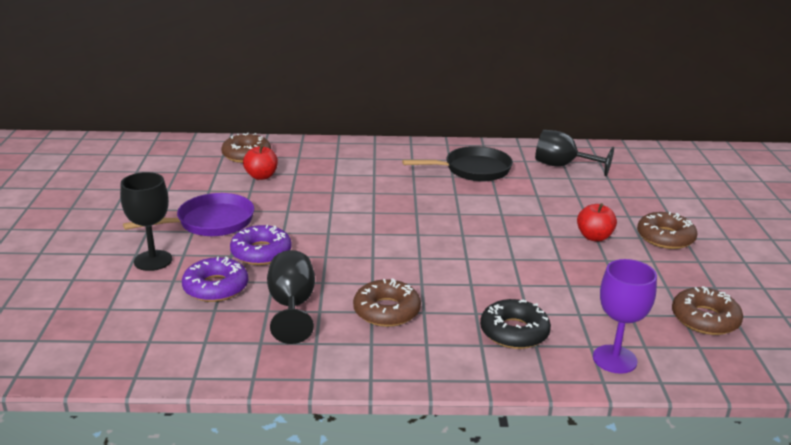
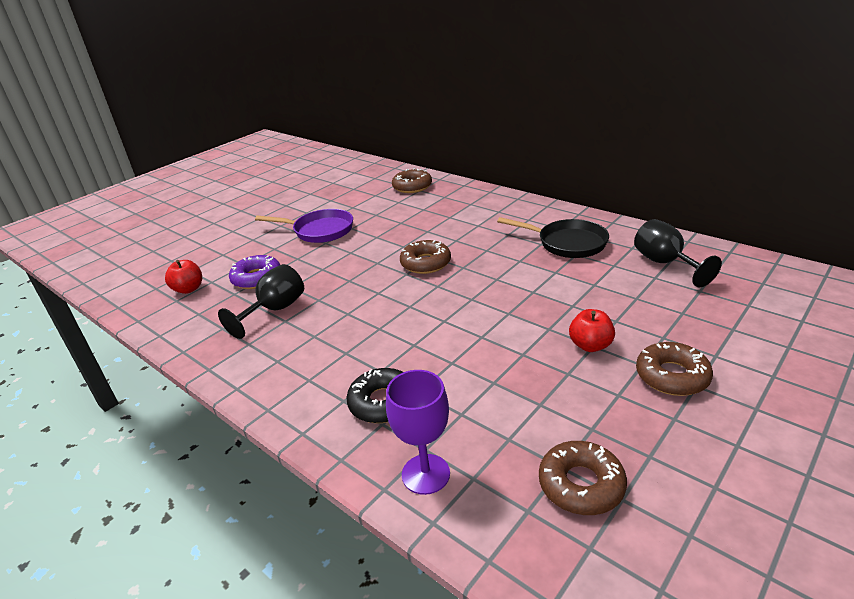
camera: 45 degrees right, 5 degrees up
(153, 260) = (254, 247): black goblet -> none
(261, 176) = (398, 205): red apple -> red apple (188, 289)
(261, 252) = (316, 263): purple donut -> none
(386, 311) = (323, 340): brown donut -> brown donut (425, 263)

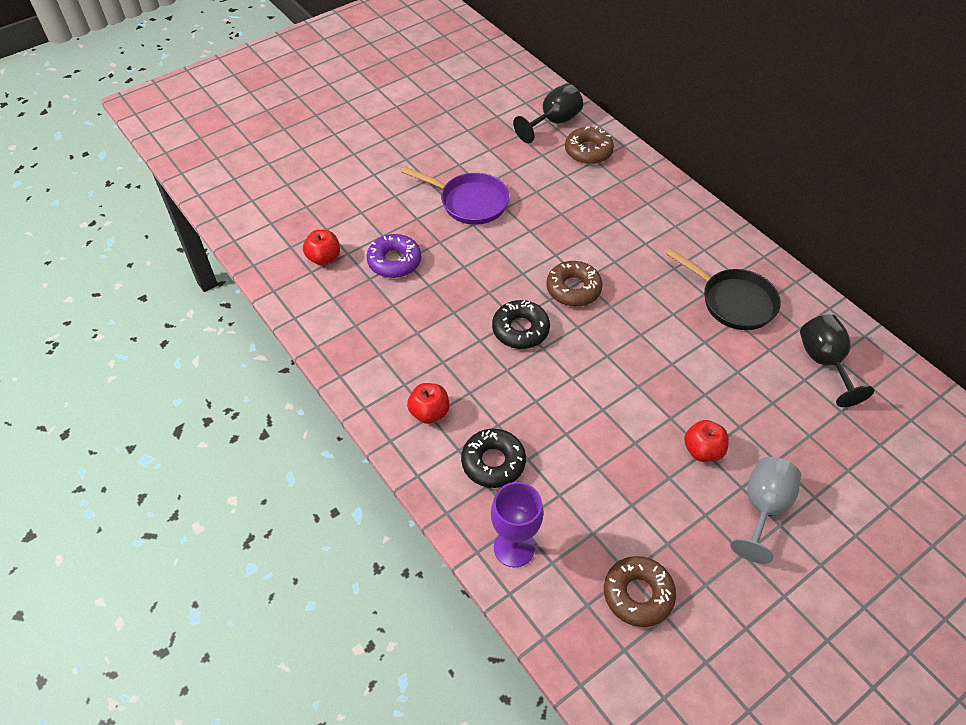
camera: 10 degrees right, 20 degrees up
(275, 310) = (408, 315): black goblet -> black goblet (553, 122)
(307, 377) = (429, 412): none -> red apple
(385, 298) = (520, 329): none -> black donut
(672, 376) = (763, 508): brown donut -> grey goblet

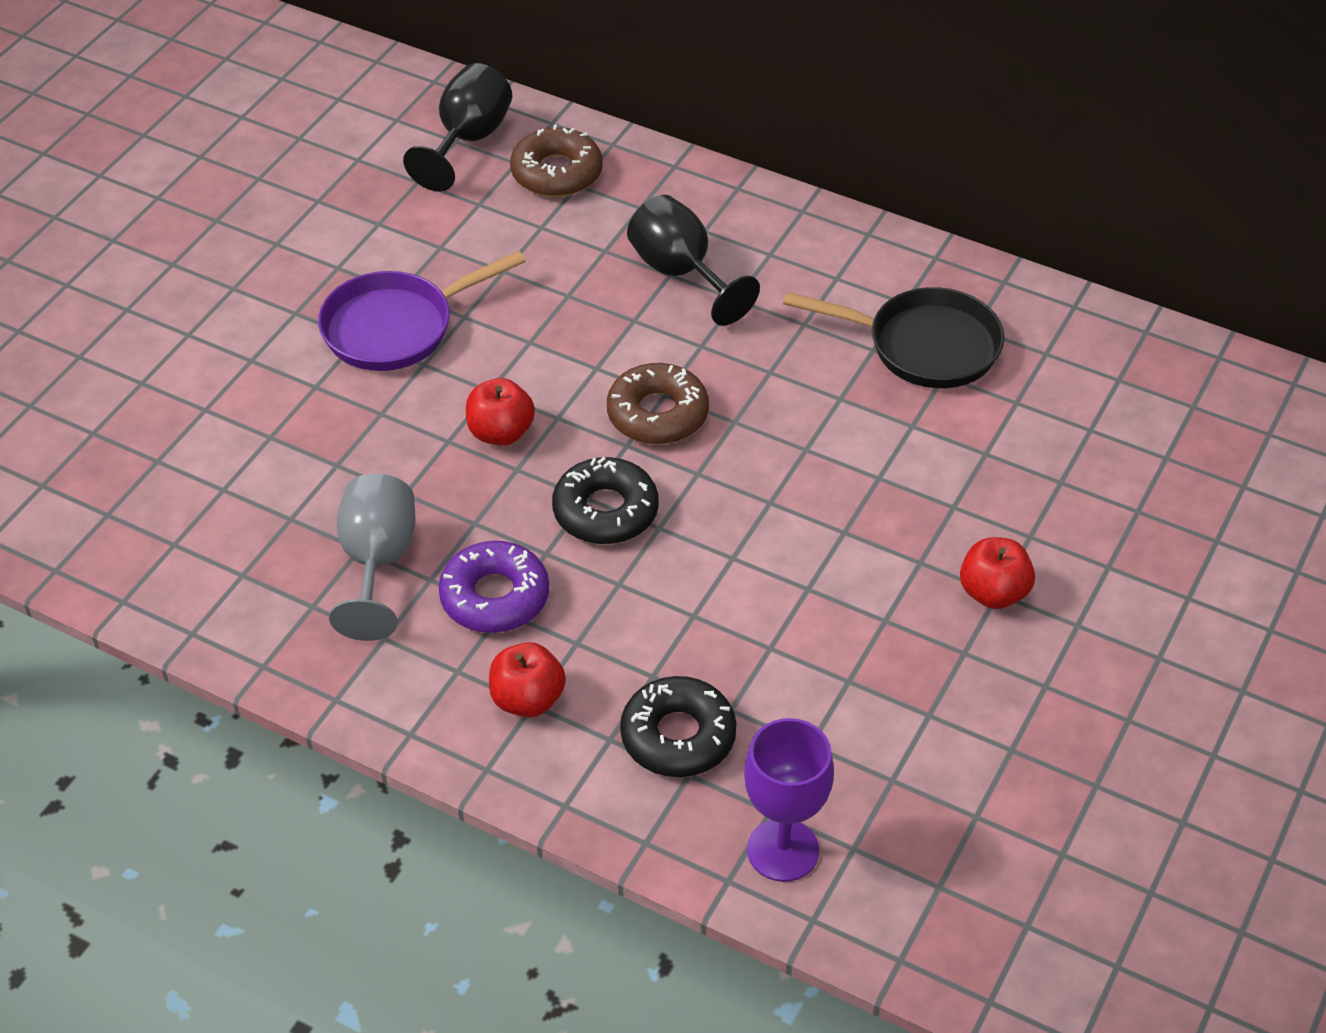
camera: 25 degrees left, 5 degrees down
(324, 258) = (184, 512): red apple -> red apple (500, 433)
(394, 261) = (319, 474): purple donut -> purple donut (495, 597)
(470, 202) = (396, 327): purple pan -> purple pan turned 150 degrees clockwise
(638, 594) = (1006, 840): brown donut -> none
(763, 508) = (1123, 643): grey goblet -> grey goblet (377, 563)
(824, 362) = (1107, 393): black goblet -> black goblet (681, 273)

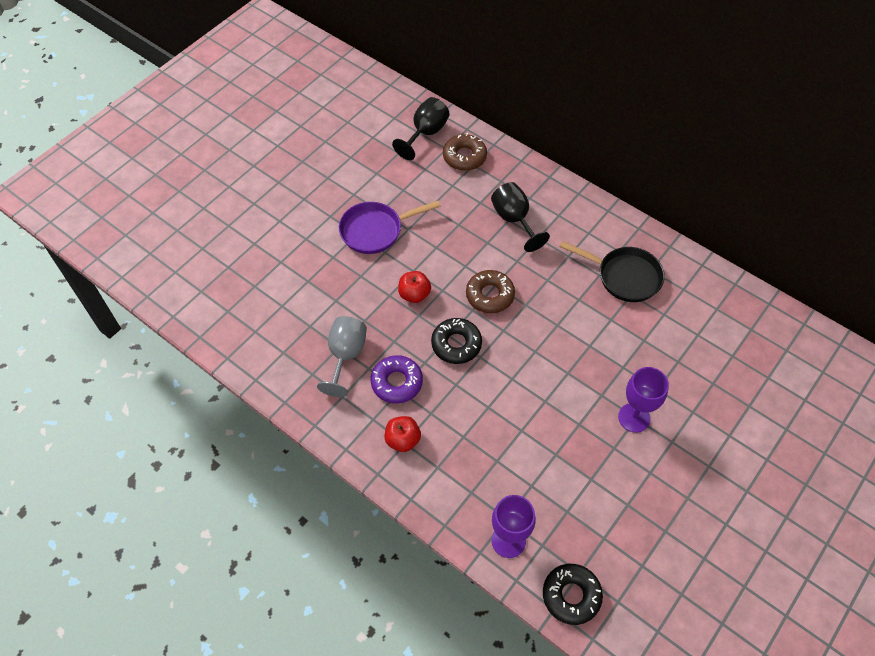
camera: 10 degrees right, 10 degrees up
(678, 736) = (469, 471): black donut -> black donut (571, 595)
(993, 593) = (634, 417): red apple -> purple goblet

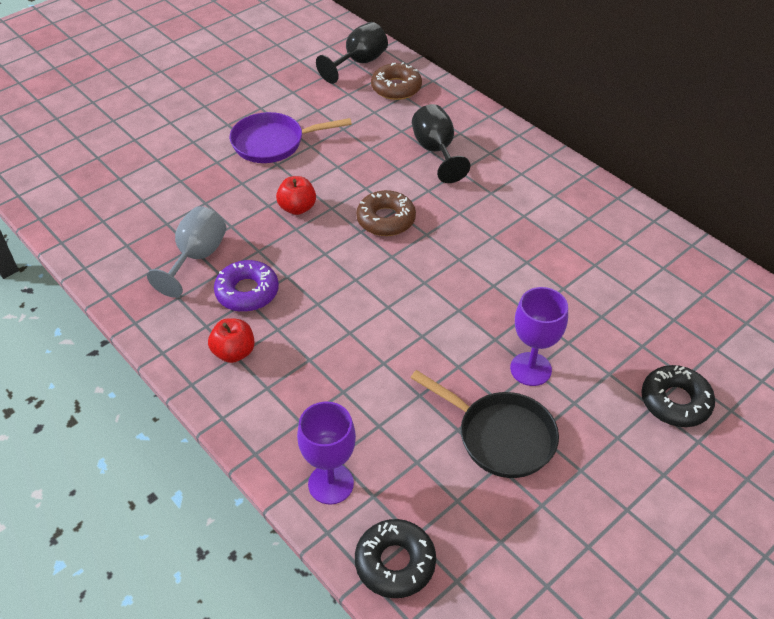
camera: 10 degrees right, 10 degrees down
(456, 344) = (331, 263): black donut -> black donut (675, 402)
(624, 276) = (554, 221): black pan -> black pan (500, 436)

